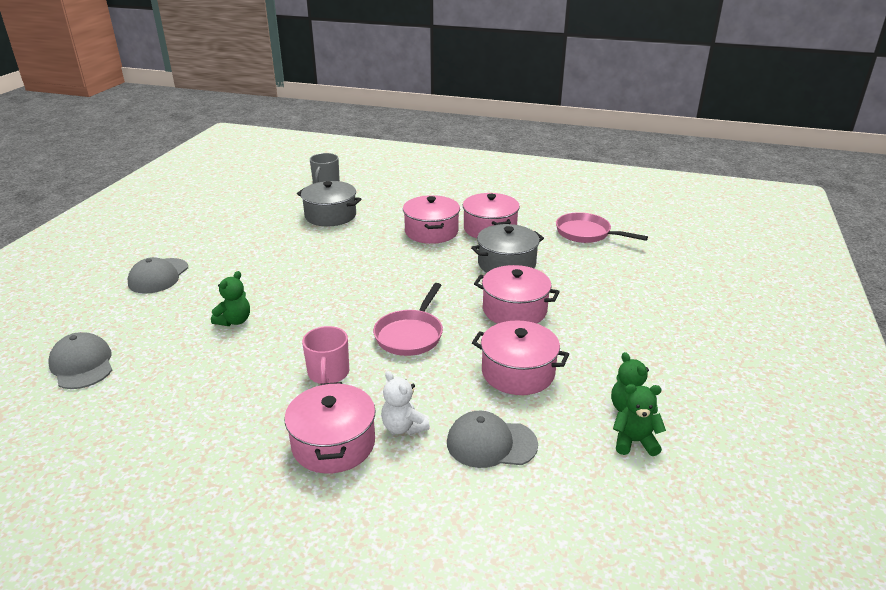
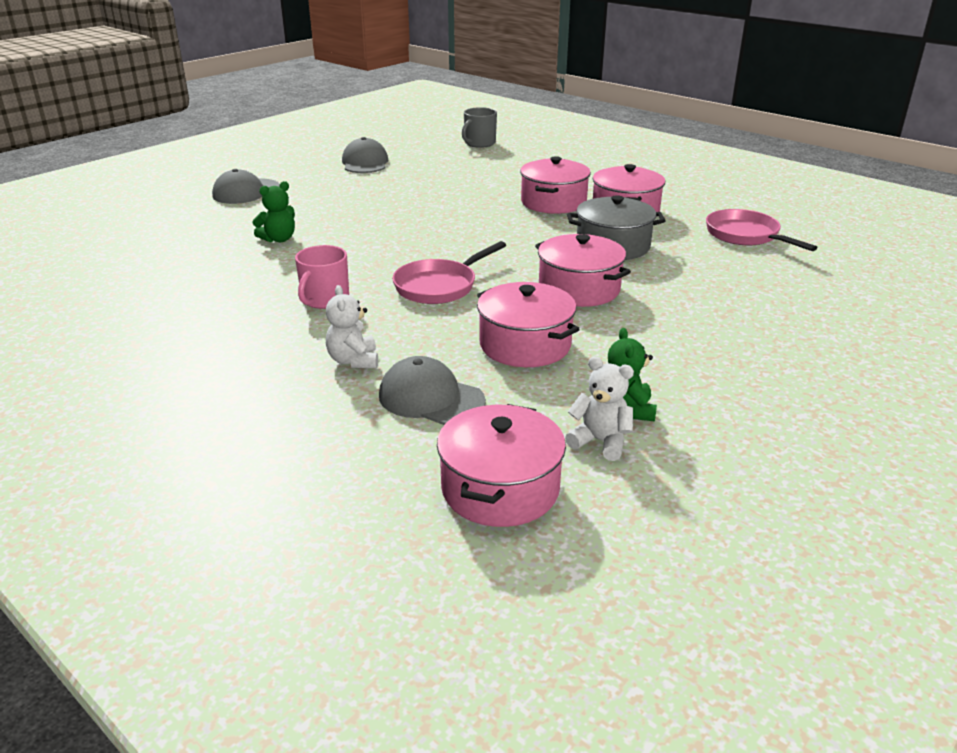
camera: 25 degrees right, 0 degrees up
(82, 365) = (120, 245): grey cap -> grey cap (365, 163)
(330, 215) = (457, 171): grey pot -> none
(333, 444) = (273, 356): pink pot -> pink pot (500, 488)
(634, 442) = (600, 441): green teddy bear -> white teddy bear

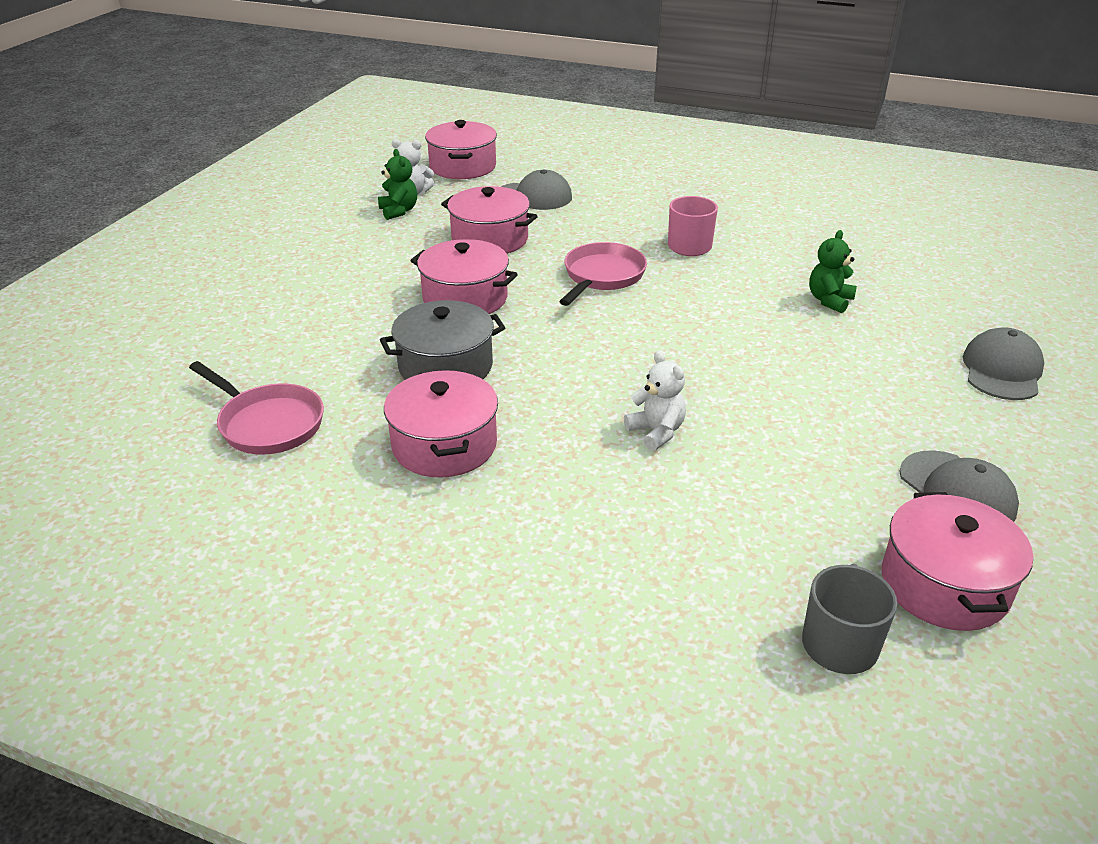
camera: 160 degrees right, 5 degrees up
(354, 361) = (609, 208): white teddy bear -> white teddy bear (656, 432)
(553, 202) = (560, 443): pink pot -> pink pot (944, 585)

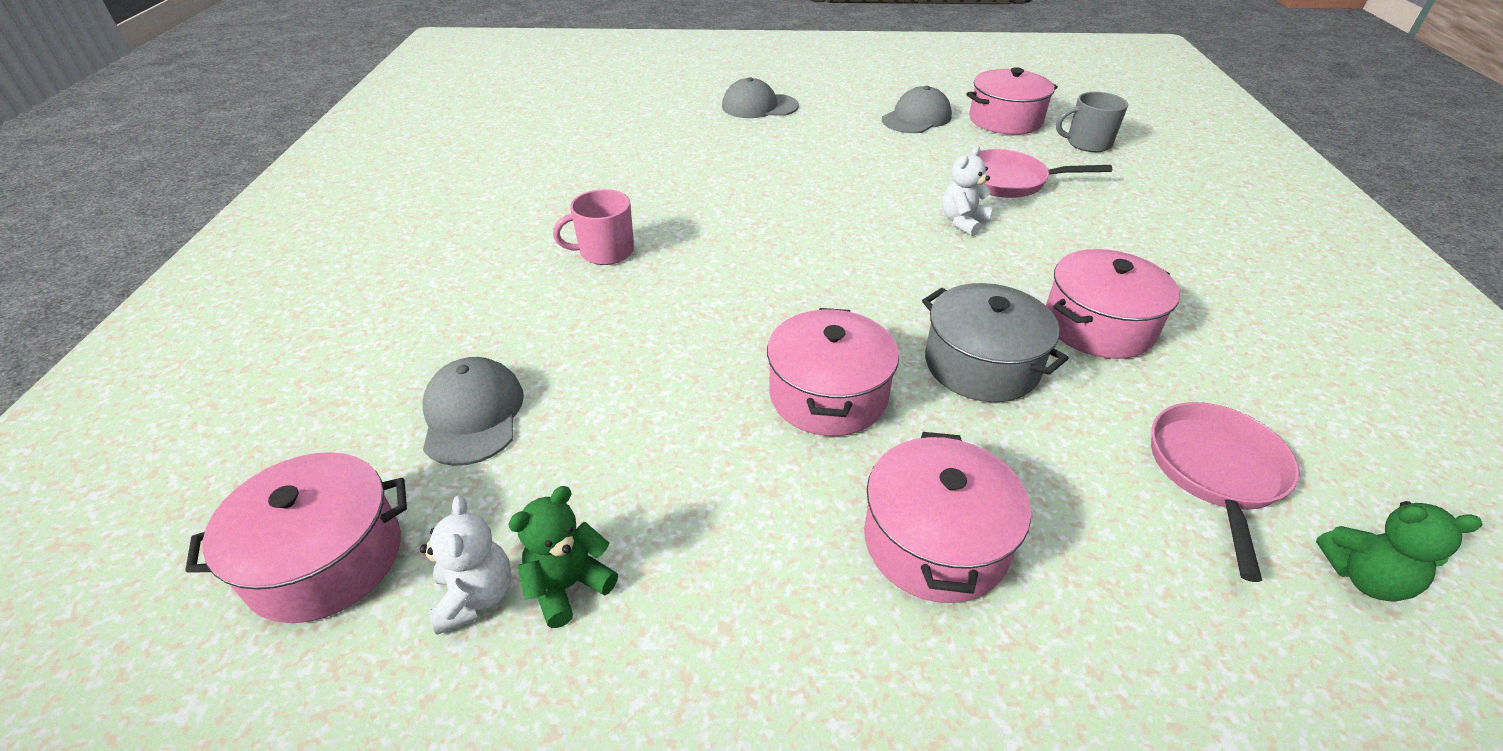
camera: 110 degrees left, 5 degrees up
(490, 239) = (646, 422): pink pot -> pink pot (935, 541)
(602, 277) = (711, 298): pink pan -> pink pan (1010, 181)
(829, 300) = (691, 168): green teddy bear -> green teddy bear (1364, 578)

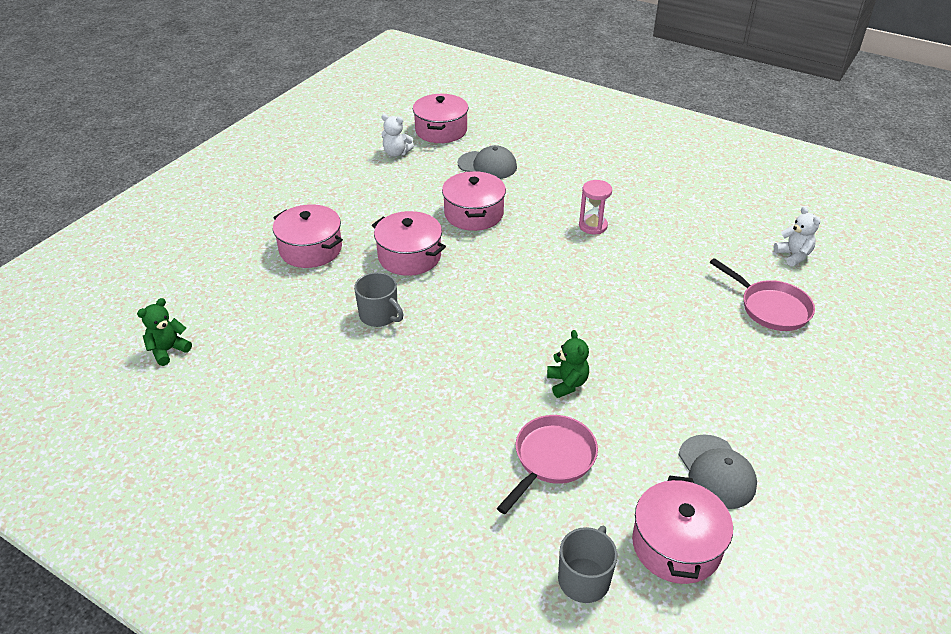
camera: 120 degrees right, 0 degrees up
(568, 585) = (382, 169): green teddy bear -> green teddy bear (567, 383)
(605, 252) = (593, 226): pink mug -> pink hourglass
(759, 106) = (795, 371): grey cap -> none
(963, 222) = (513, 391): white teddy bear -> white teddy bear (793, 255)
(981, 365) = (379, 315): grey pot -> grey mug
(1098, 326) = (361, 382): pink pot -> pink pot (474, 214)
(1215, 473) = (246, 348): pink pan -> pink pan (770, 308)

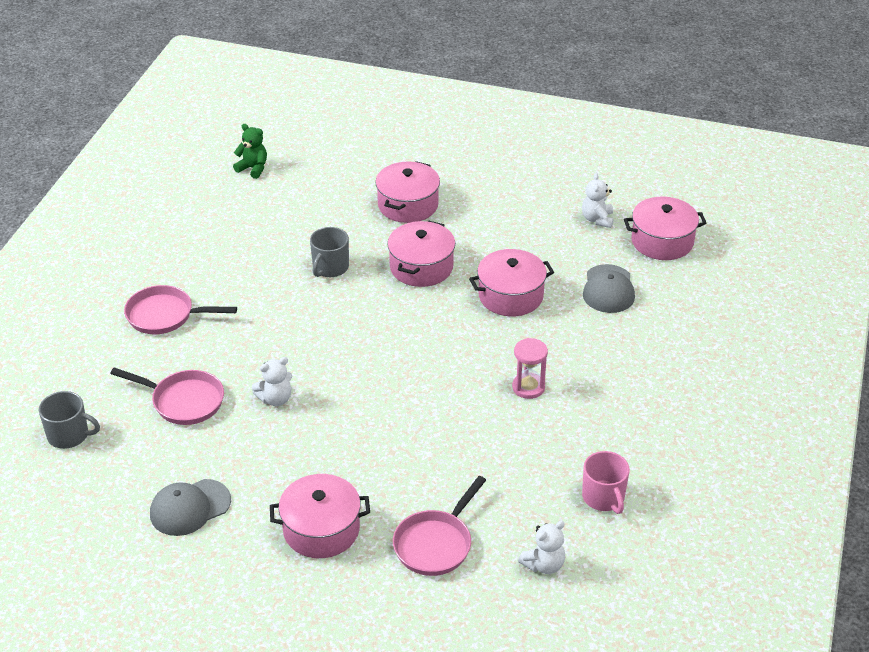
camera: 75 degrees right, 0 degrees up
(398, 460) = (165, 315): none -> pink pan
(567, 383) = (275, 399): green teddy bear -> white teddy bear
(676, 545) = (107, 486): pink pot -> pink pot (321, 529)
(723, 214) = (604, 497): none -> pink mug

